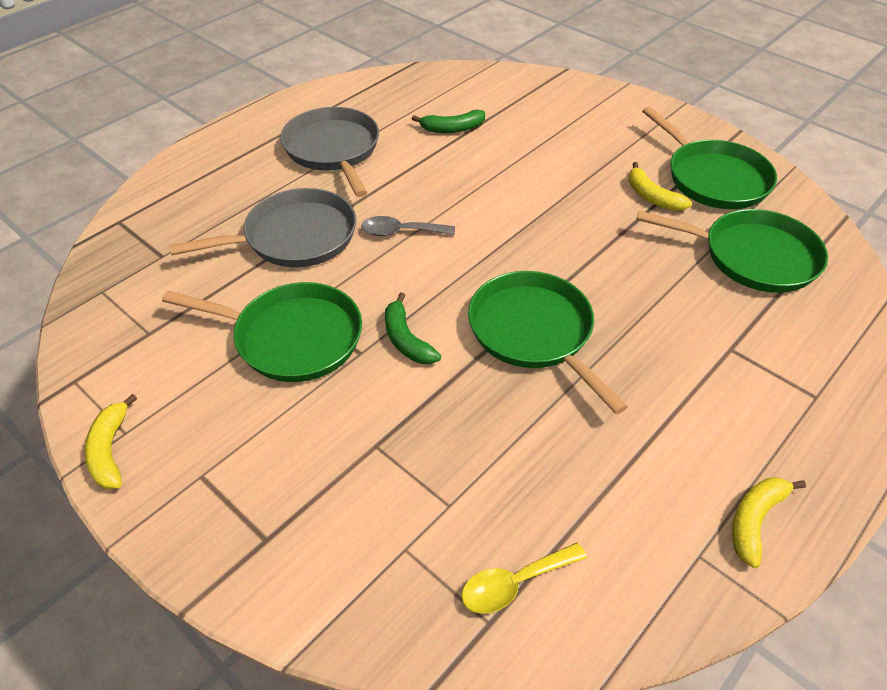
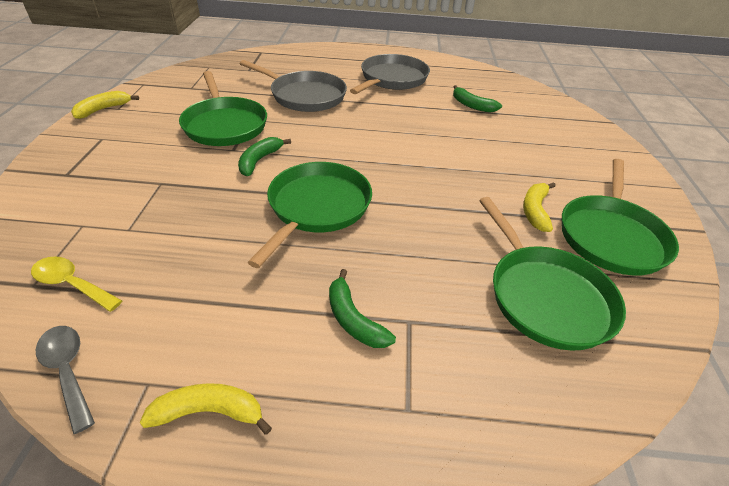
camera: 50 degrees right, 5 degrees down
(400, 232) = (351, 124): grey spoon -> grey spoon (68, 371)
(707, 381) = (353, 319): none -> green banana

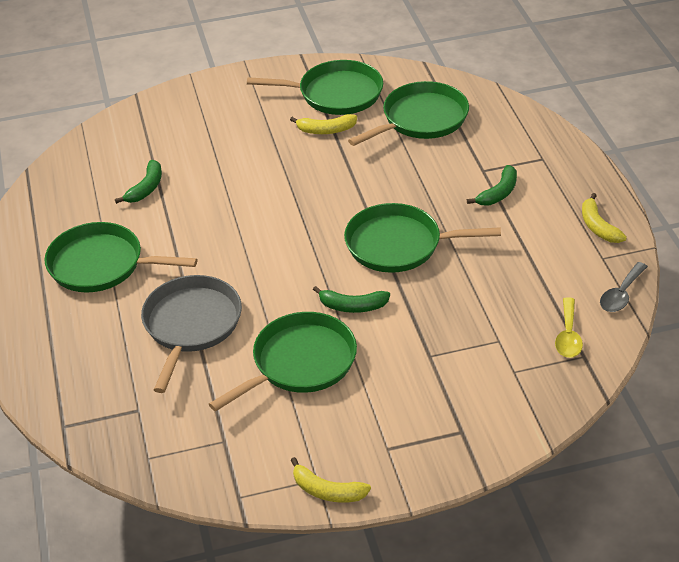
camera: 105 degrees left, 0 degrees up
(392, 79) = (101, 265): grey pan -> green pan

